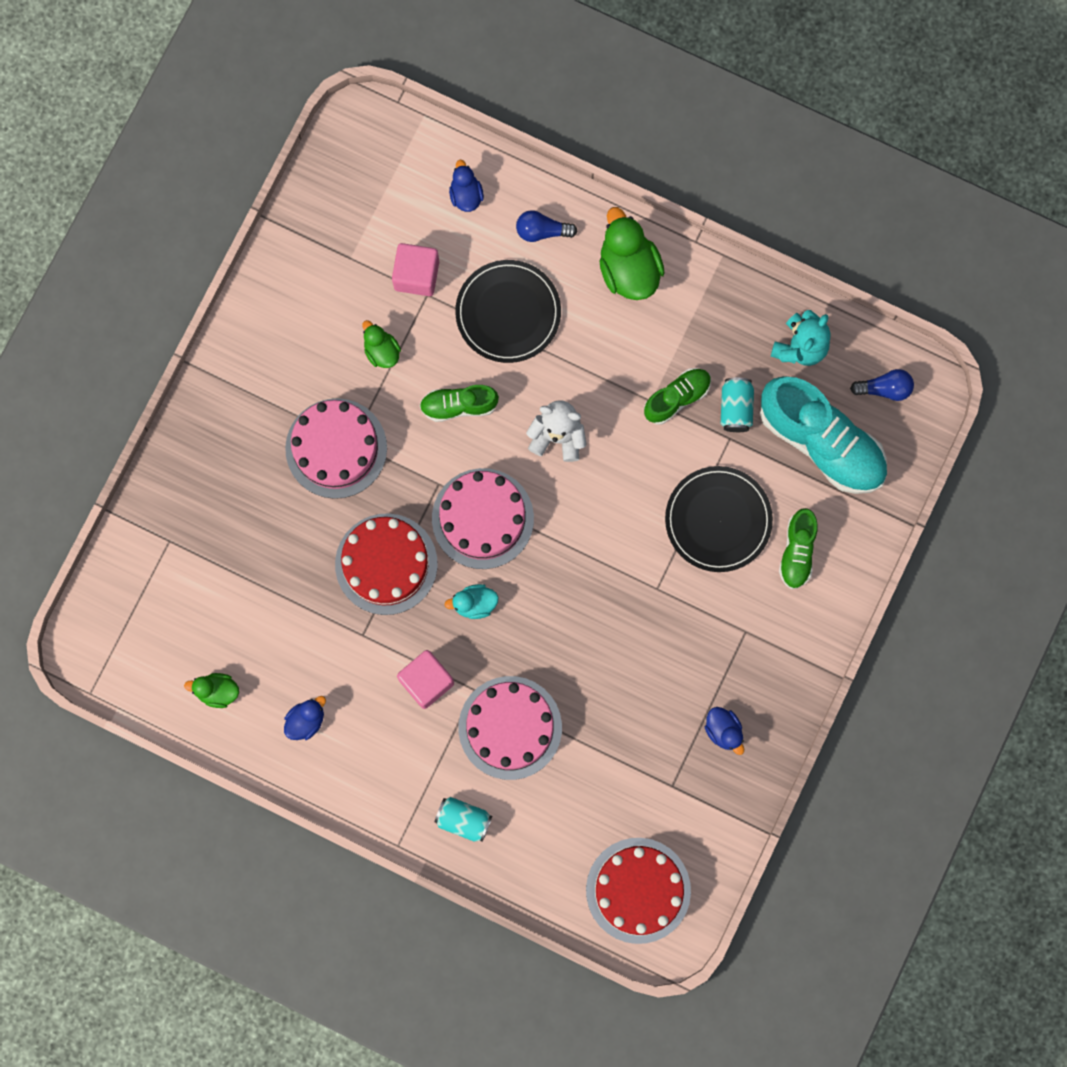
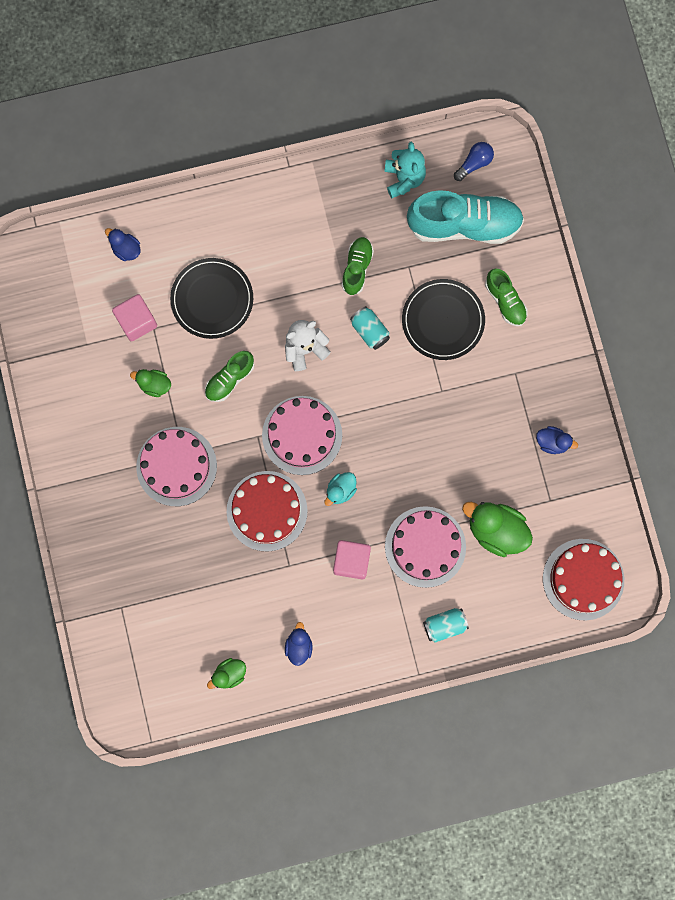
camera: 40 degrees left, 0 degrees up
(542, 231) = (191, 234): blue light bulb -> none
(628, 269) = (263, 215): green duck -> green duck (496, 530)
(736, 408) = (397, 246): turquoise can -> turquoise can (369, 331)

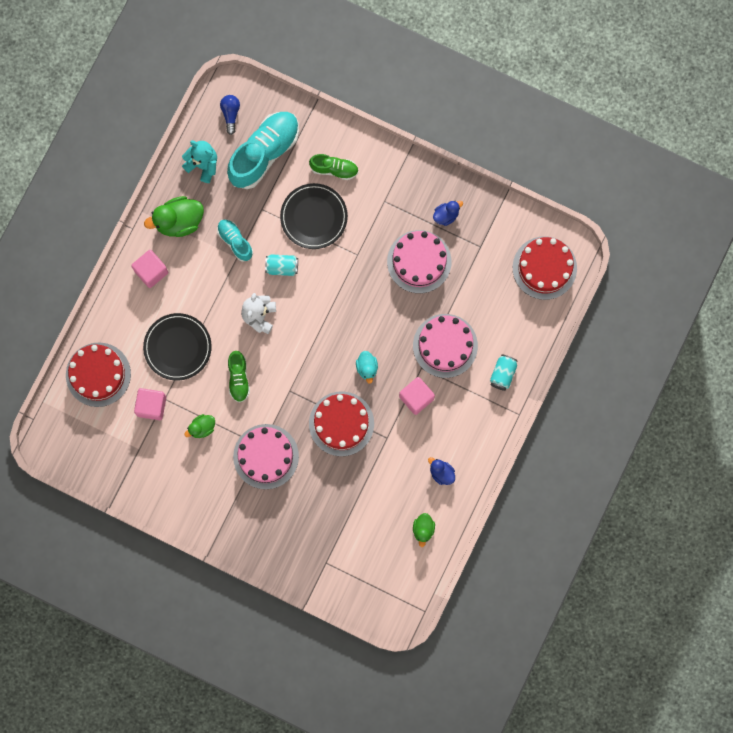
camera: 50 degrees left, 0 degrees up
(126, 249) = (98, 374): blue duck -> red cake
(263, 216) = (151, 271): none -> pink cube
(302, 435) = (312, 363): pink cake -> pink cake (419, 261)
(357, 268) = (235, 241): green shoe -> turquoise shoe
(496, 530) = (471, 294): green duck -> green duck (179, 221)

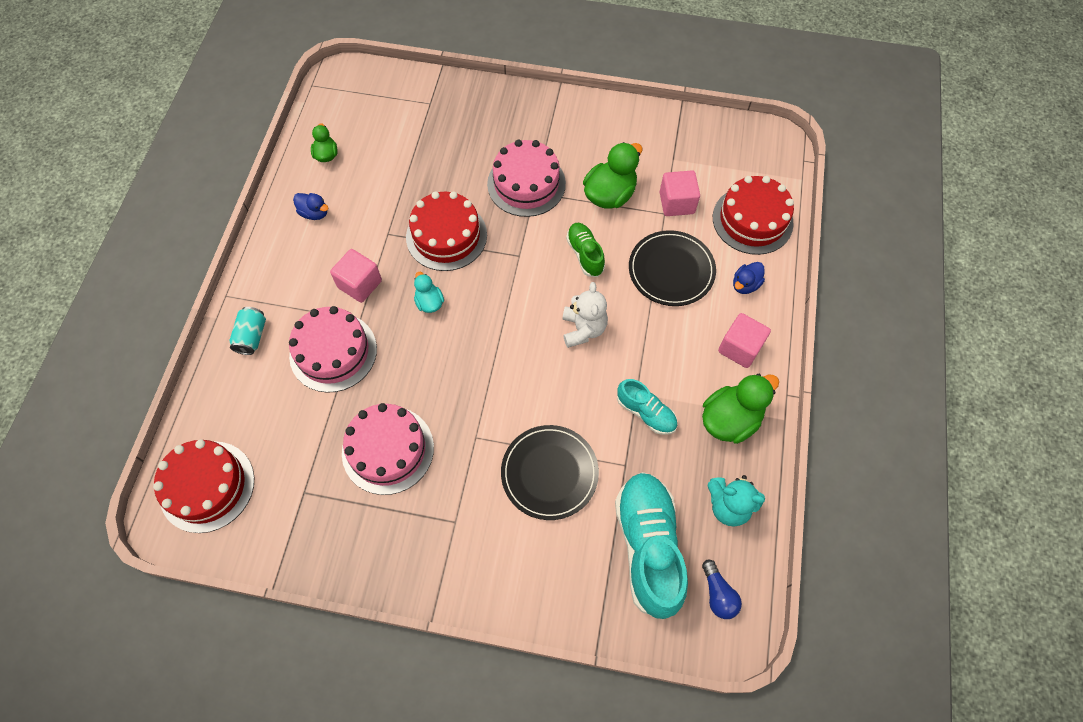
camera: 165 degrees right, 15 degrees down
(202, 428) = (610, 195): green duck -> green duck, size x1.81
(264, 153) = (648, 547): turquoise shoe -> turquoise shoe turned 150 degrees clockwise
(282, 267) = (573, 396): turquoise can -> none
(334, 169) = (539, 550): green shoe -> none
(446, 215) = (360, 524): blue duck -> blue duck (745, 285)

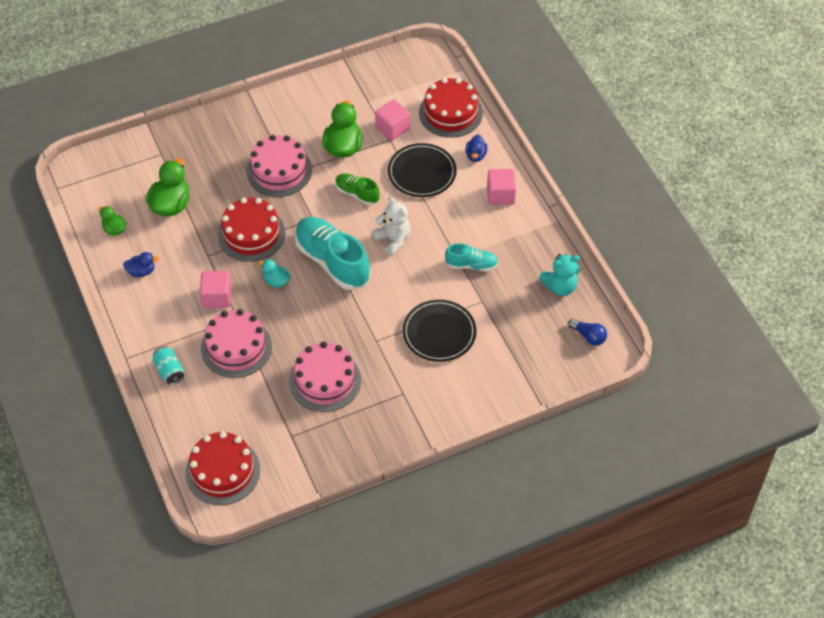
camera: 35 degrees left, 10 degrees down
(648, 547) = (530, 336): turquoise shoe -> turquoise shoe (332, 261)
(730, 419) = (525, 239): green duck -> green duck (171, 205)

